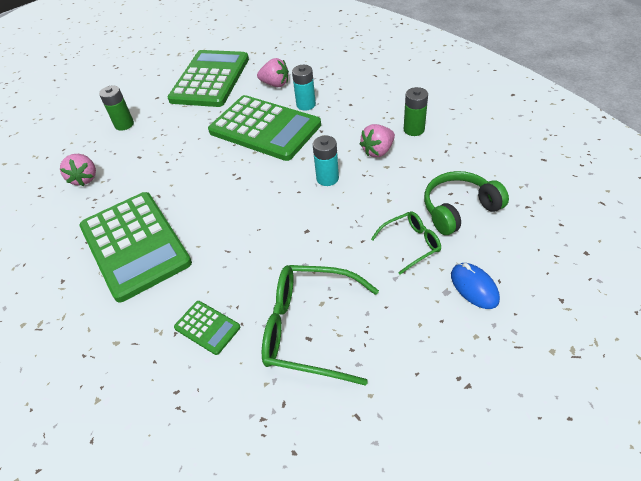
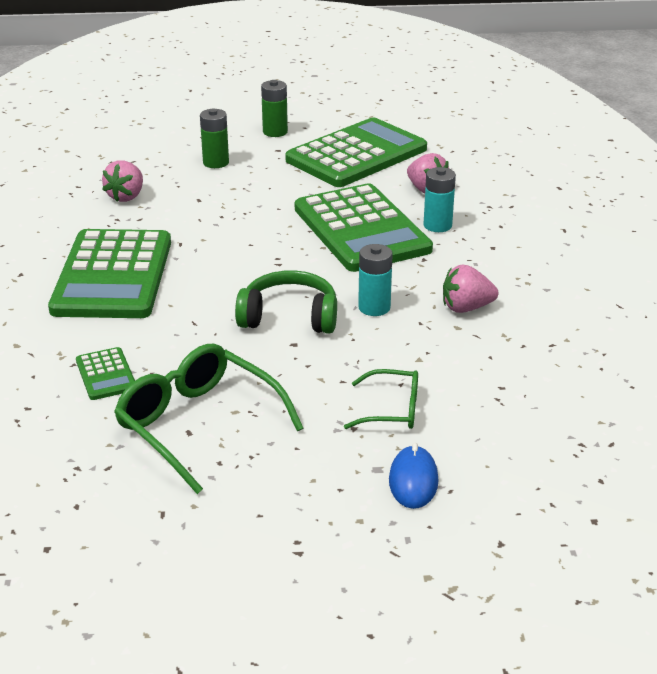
camera: 30 degrees right, 15 degrees down
(414, 129) = (539, 306): green battery -> green battery (275, 132)
(459, 209) = (491, 406): green headphones -> green headphones (289, 317)

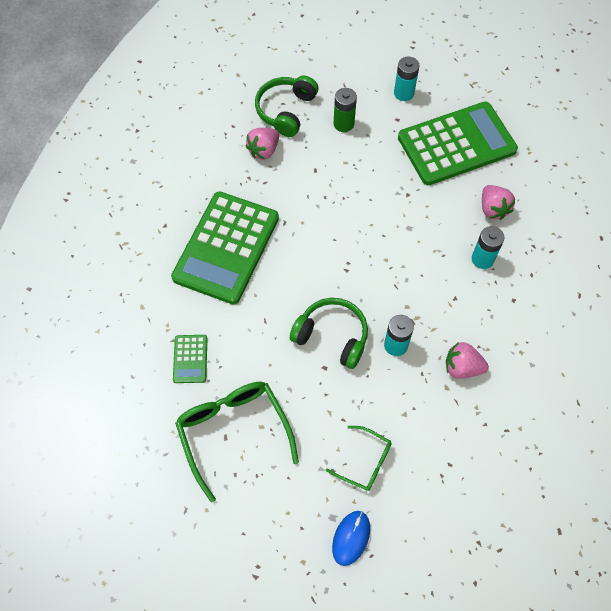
camera: 20 degrees right, 30 degrees up
(140, 165) = (286, 111): none -> green headphones
(275, 132) = (403, 93): green battery -> turquoise battery
(361, 229) = (422, 246): green calculator -> none

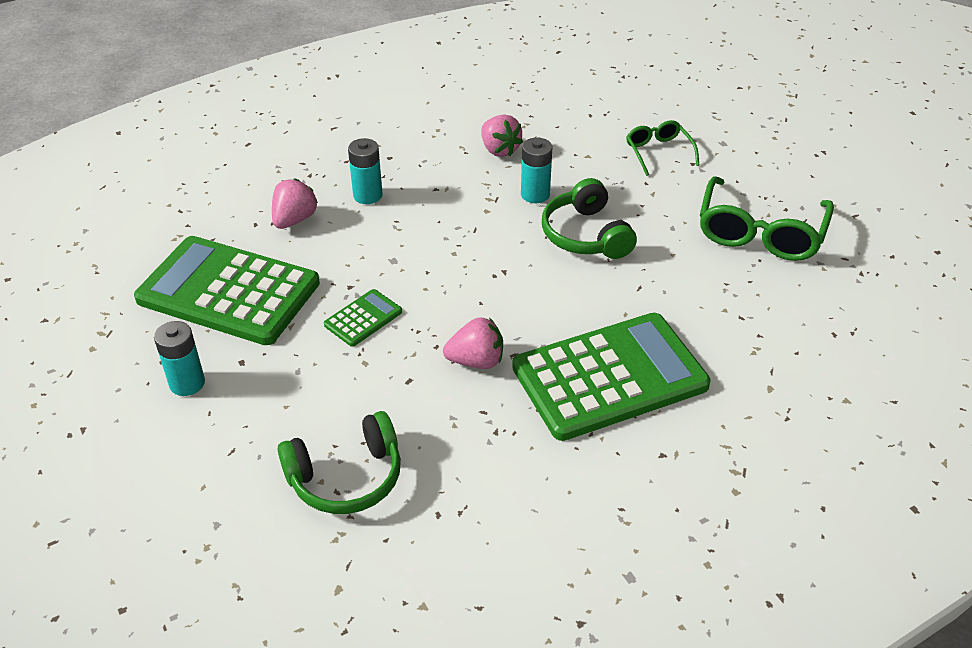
camera: 135 degrees left, 20 degrees down
(190, 359) = (753, 308): green calculator -> green calculator (363, 318)
(264, 150) = (438, 449): pink strawberry -> pink strawberry (476, 361)
(343, 124) = (304, 404): green battery -> none
(351, 538) = (720, 127): blue mouse -> none

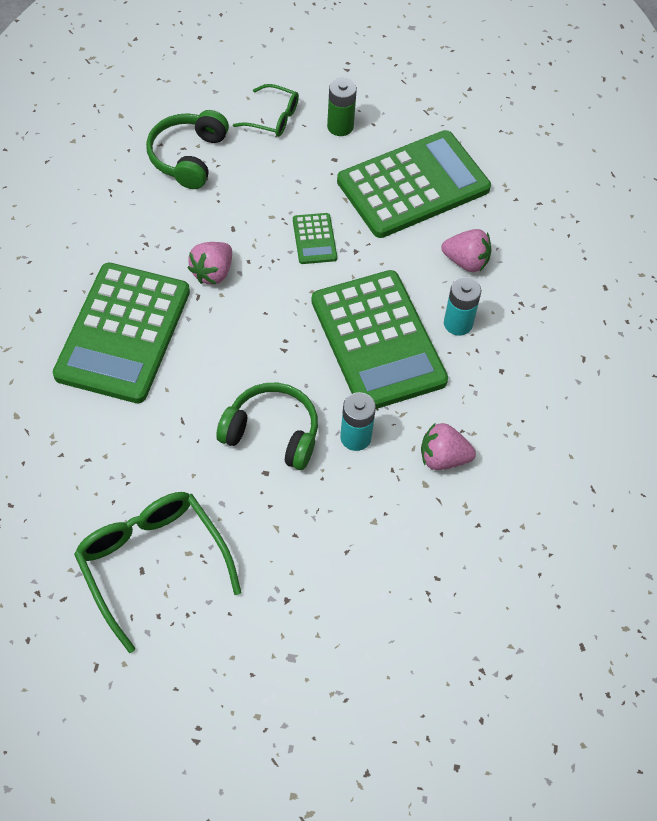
camera: 125 degrees right, 15 degrees up
(187, 383) = (340, 126): turquoise battery -> green battery
(294, 220) = (466, 261): pink strawberry -> pink strawberry turned 45 degrees counterclockwise
(434, 226) = (377, 341): none -> green calculator
(658, 152) = (328, 585): green glasses -> green glasses (273, 118)

